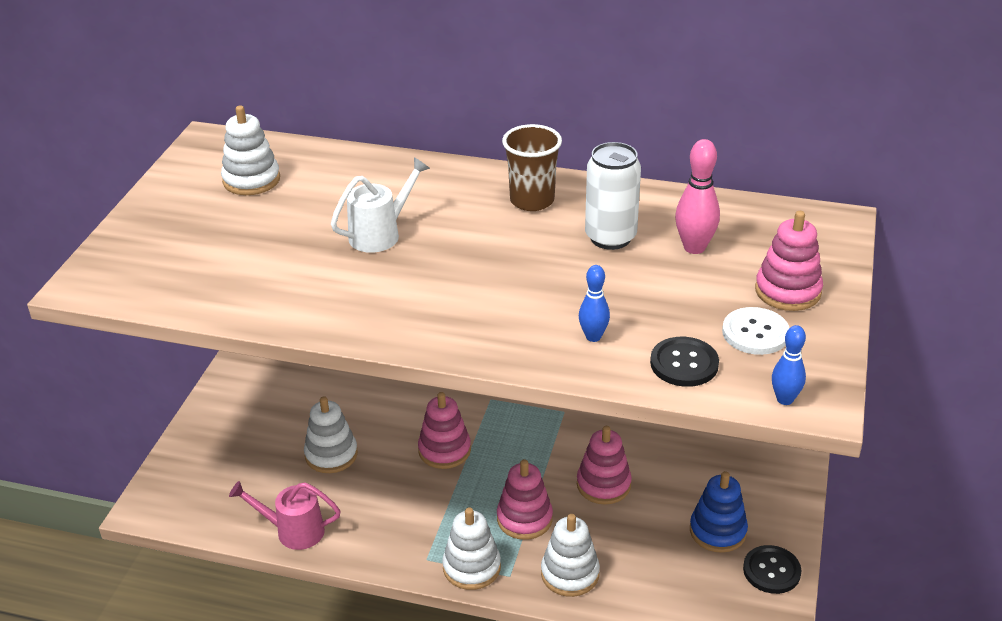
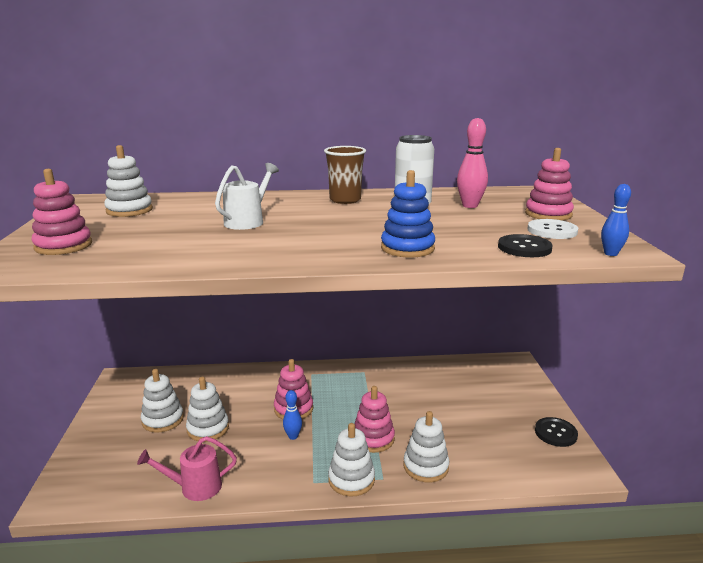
camera: 20 degrees left, 15 degrees down
(283, 429) = (163, 420): none -> white stacking toy
(593, 337) = (448, 244): blue bowling pin -> blue bowling pin (293, 436)
(603, 485) = (415, 407): pink stacking toy -> pink stacking toy (63, 246)
(717, 531) = (505, 418): blue stacking toy -> blue stacking toy (407, 248)

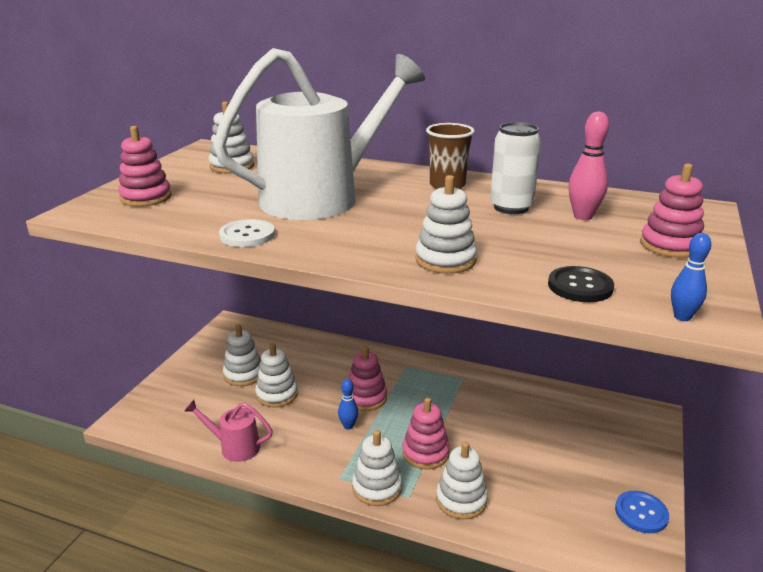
camera: 25 degrees right, 5 degrees up
(248, 221) = (322, 197): white watering can -> white watering can, size x2.34
(407, 248) = (445, 260): blue stacking toy -> white stacking toy
(552, 231) = (645, 270): white button -> white button (247, 235)
(555, 433) = (641, 513): black button -> blue button

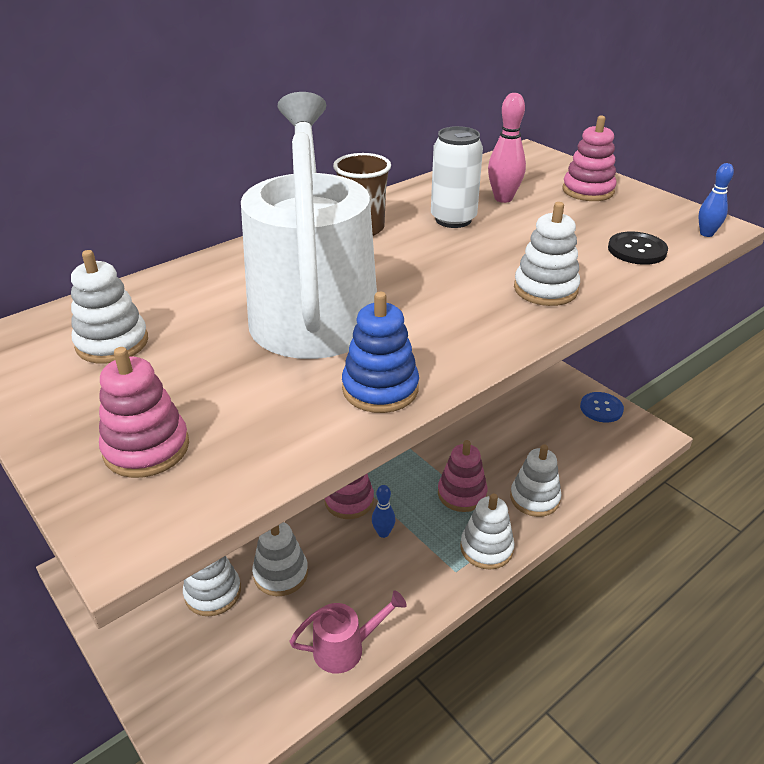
camera: 60 degrees left, 10 degrees up
(234, 447) = (346, 648): pink watering can -> pink watering can turned 150 degrees counterclockwise
(247, 235) = (380, 389): white button -> blue stacking toy

